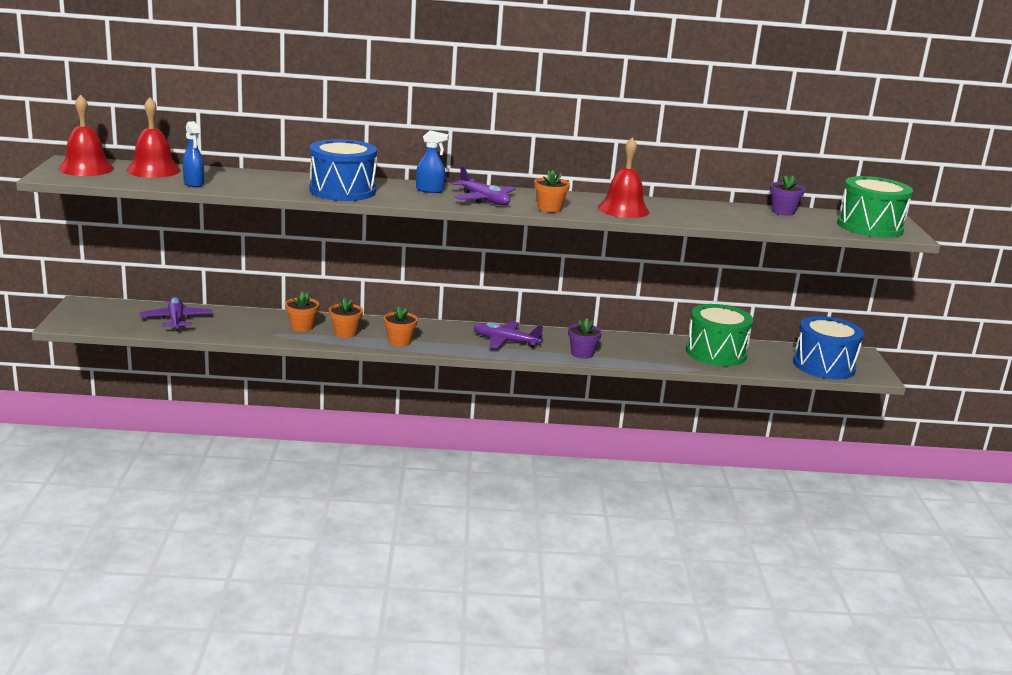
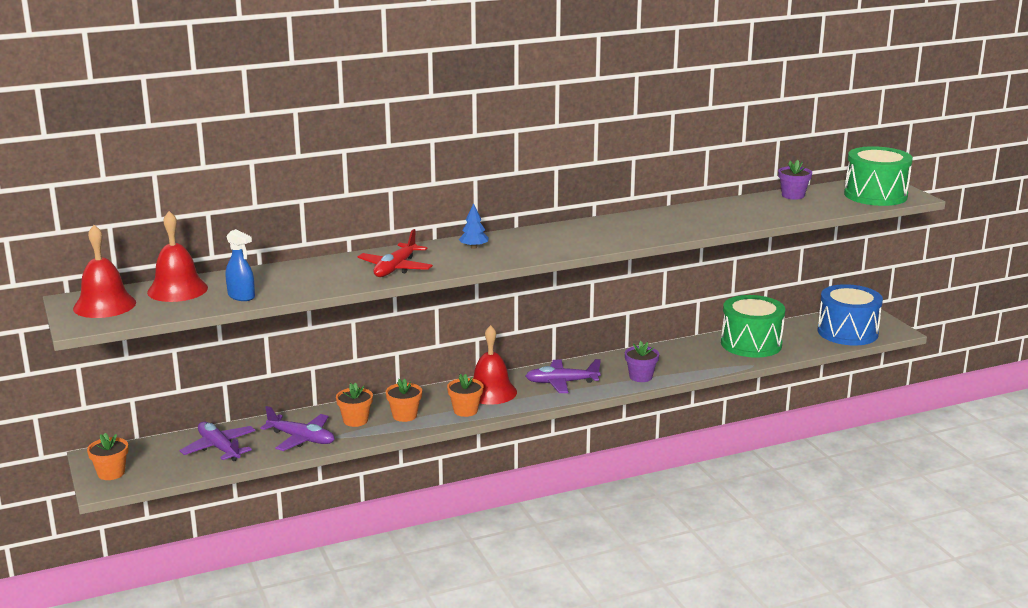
camera: 20 degrees left, 0 degrees up
(342, 191) = (395, 268): blue drum -> red plane
(430, 190) = (473, 247): blue spray bottle -> blue tree
(484, 200) = (535, 246): purple plane -> purple plane (301, 439)
(549, 208) = (603, 242): orange flower pot -> orange flower pot (111, 473)
(623, 209) = (665, 226): red bell -> red bell (491, 392)

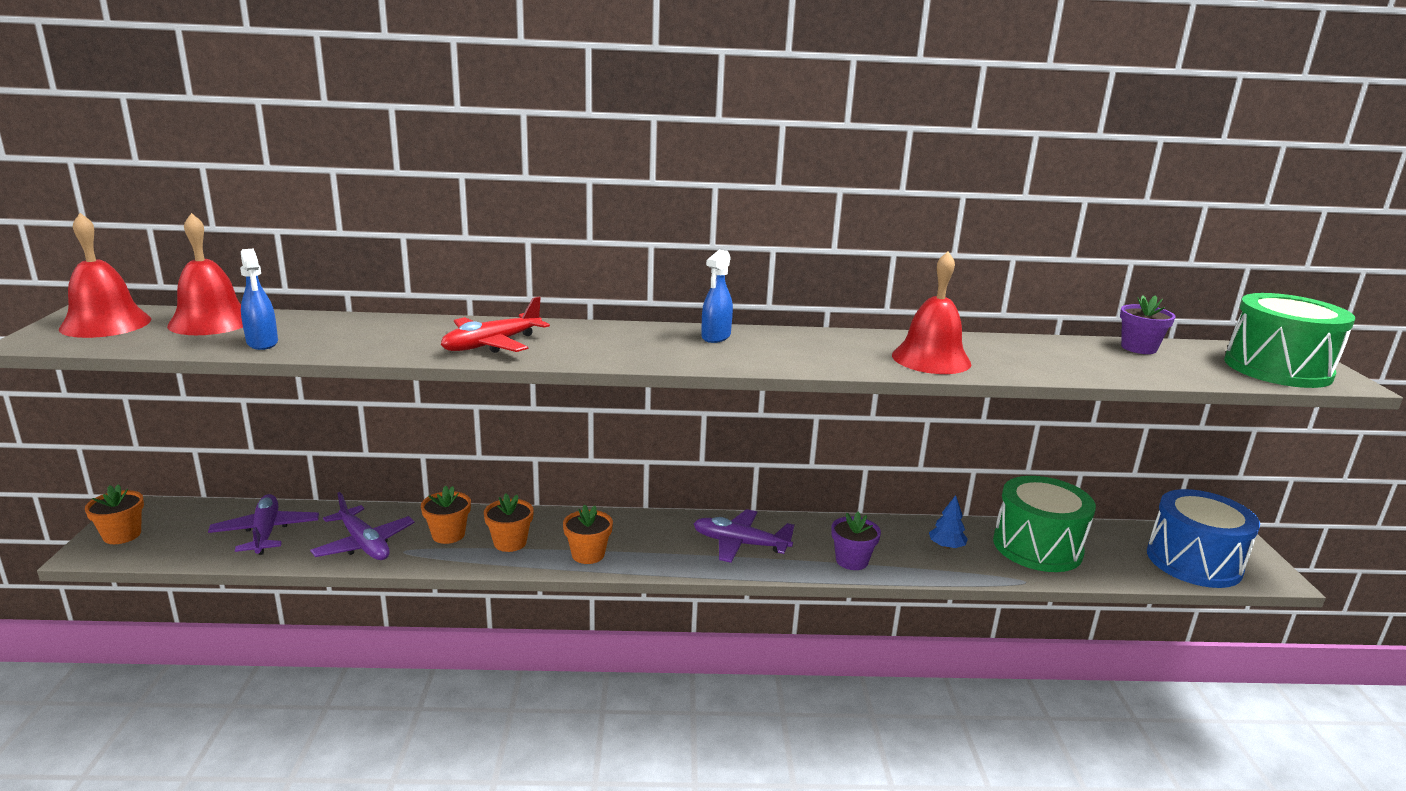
camera: 20 degrees right, 0 degrees up
(473, 247) = (624, 337): blue tree -> blue tree (946, 546)
(491, 392) = (641, 535): red bell -> red bell (931, 359)
(532, 236) = (715, 337): none -> blue spray bottle

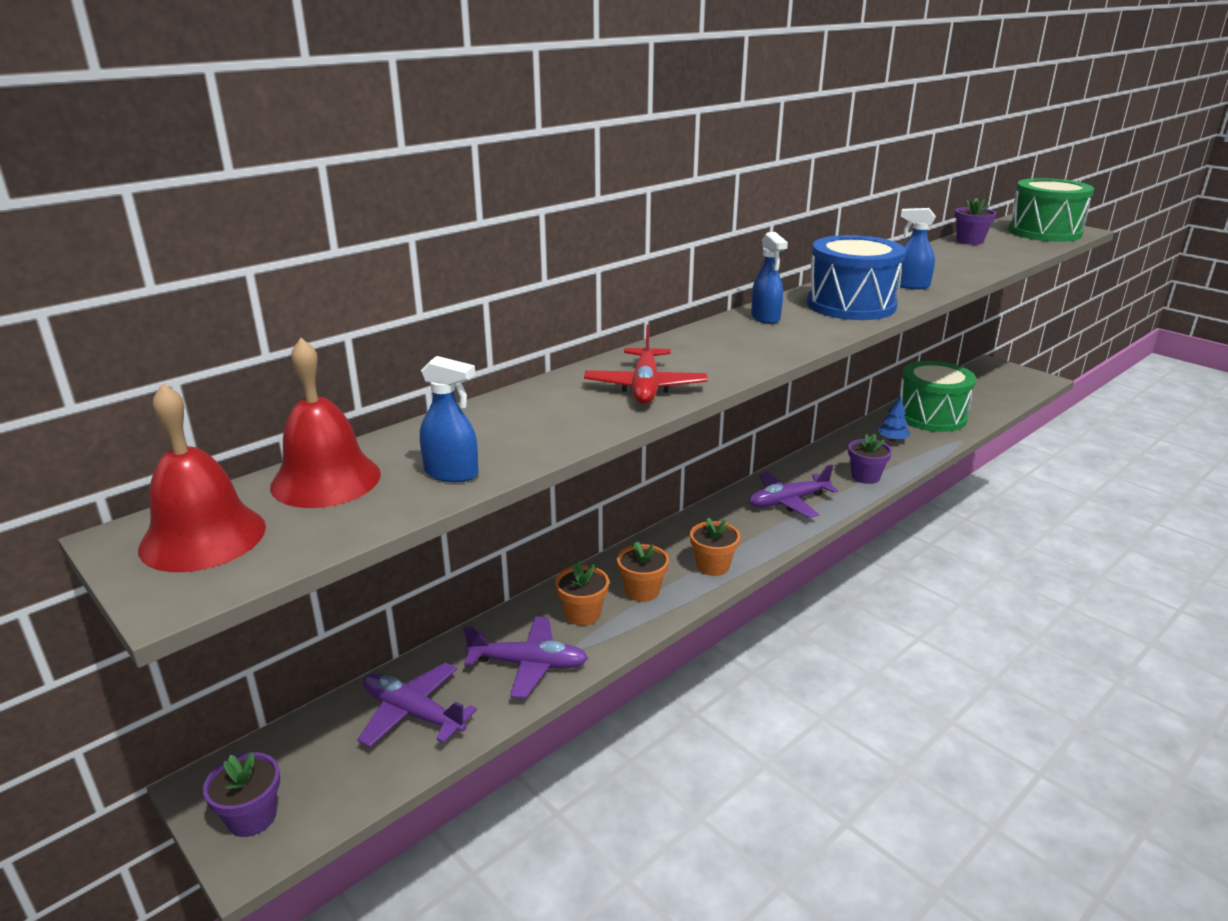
camera: 40 degrees left, 5 degrees up
(122, 535) = (252, 817): orange flower pot -> purple flower pot
(931, 359) = (910, 285): red bell -> blue spray bottle
(1193, 562) = (1003, 388): blue drum -> blue drum (851, 305)

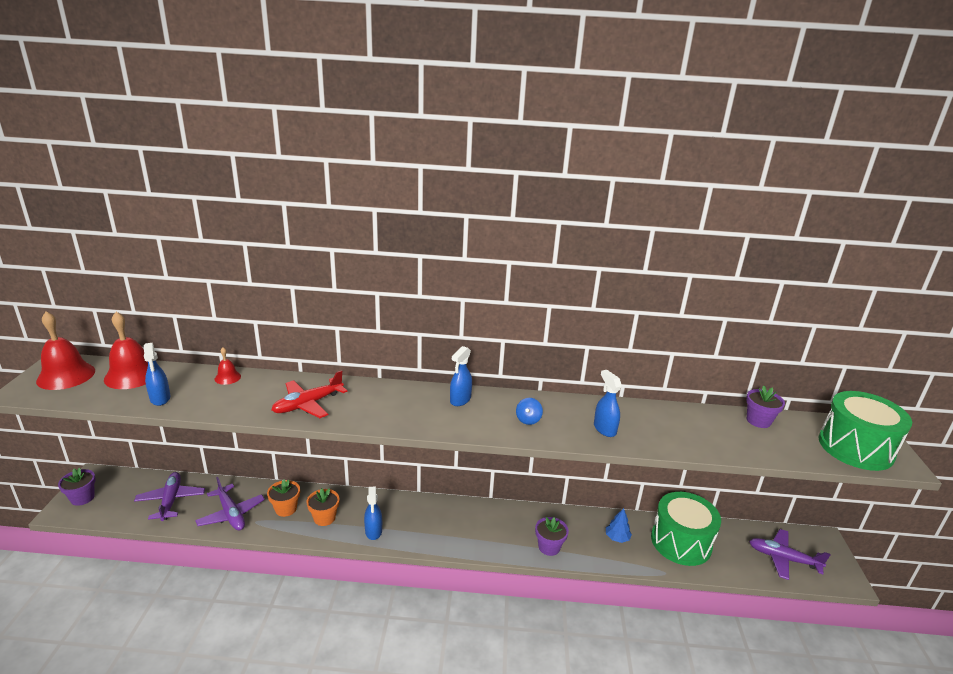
camera: 45 degrees right, 0 degrees up
(478, 415) = (227, 377): none -> red bell
(713, 566) = (373, 531): orange flower pot -> blue spray bottle
(788, 501) = (476, 527): purple plane -> purple plane (783, 558)
(851, 305) = (528, 420): blue drum -> blue spinning top

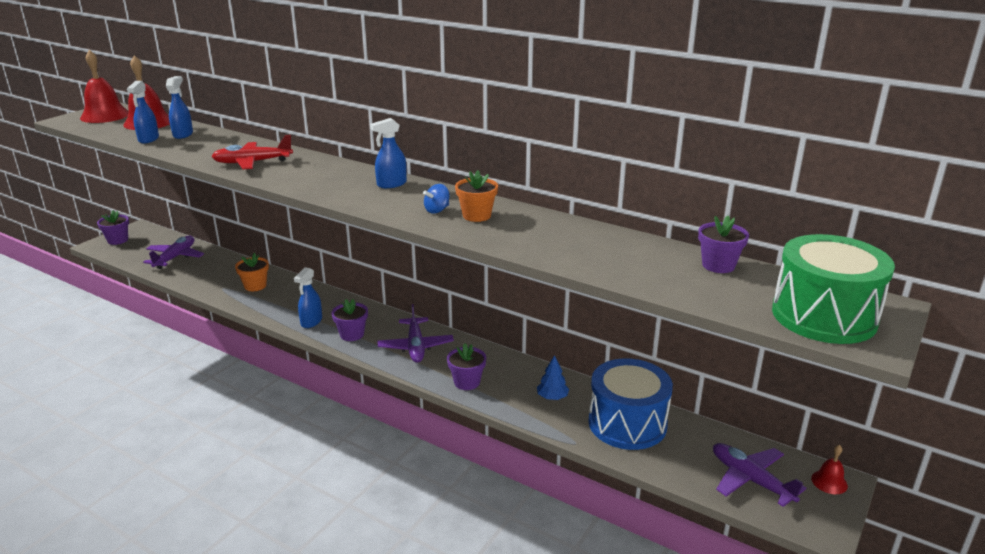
camera: 30 degrees right, 0 degrees up
(227, 377) = (214, 135): red bell -> red bell (829, 482)
(231, 514) = (209, 278): purple plane -> purple plane (415, 347)
(324, 518) = (280, 301): orange flower pot -> orange flower pot (476, 215)
(420, 532) = (352, 334): none -> purple flower pot
(604, 429) = (509, 232): blue spray bottle -> blue spray bottle (183, 134)
(681, 542) = (627, 423): green drum -> blue drum

